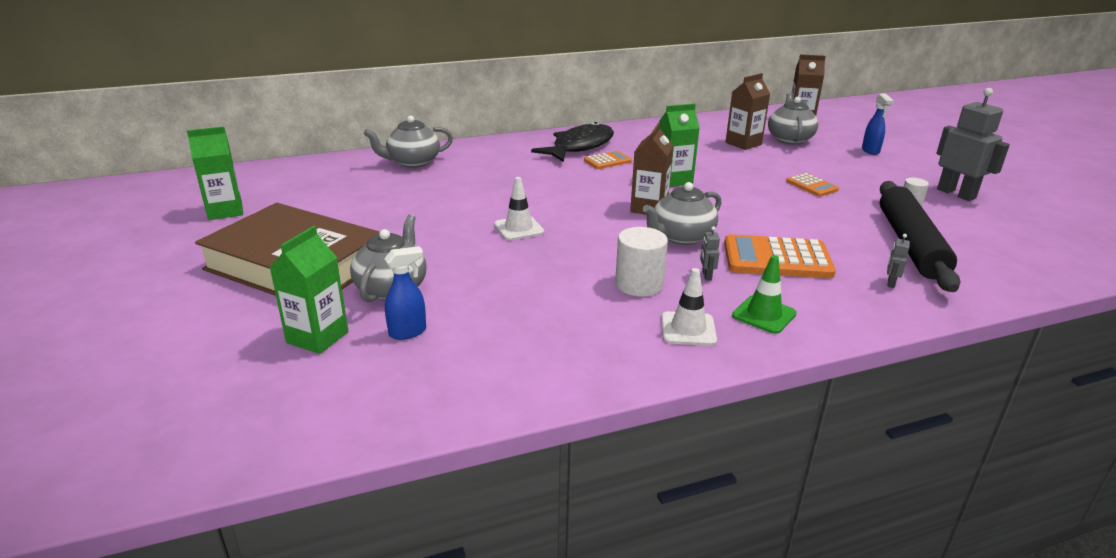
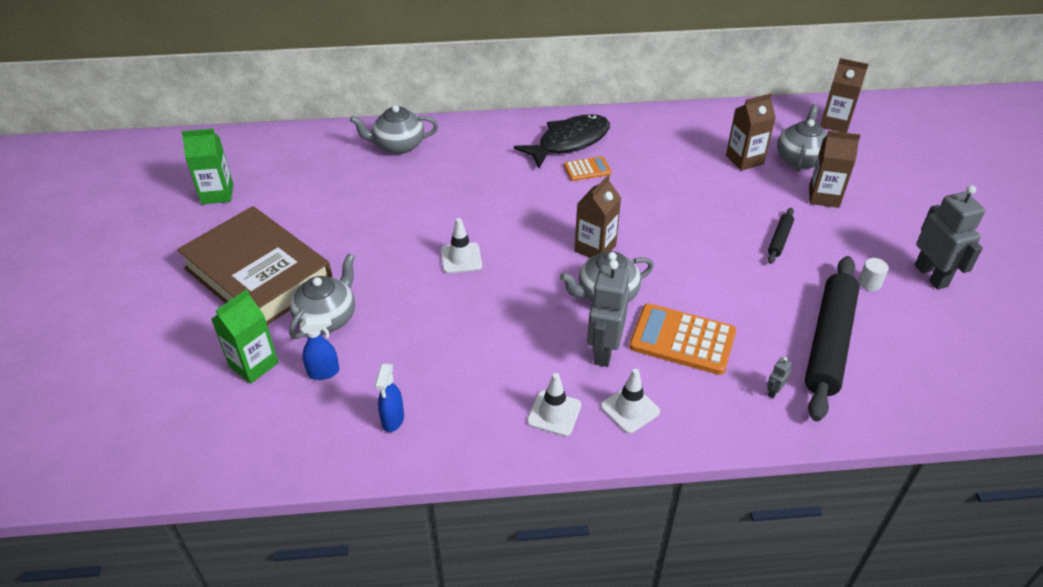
camera: 15 degrees right, 15 degrees up
(639, 284) = (537, 351): white cylinder -> none
(673, 180) = (639, 210): green carton -> none
(706, 276) = (603, 351): grey robot -> grey robot, size x2.43
(764, 315) = (630, 409): green traffic cone -> white traffic cone
(812, 186) = (779, 239): orange calculator -> black rolling pin
(827, 158) = (824, 197): none -> brown carton
(870, 151) = (880, 191): blue spray bottle -> blue spray bottle (393, 420)

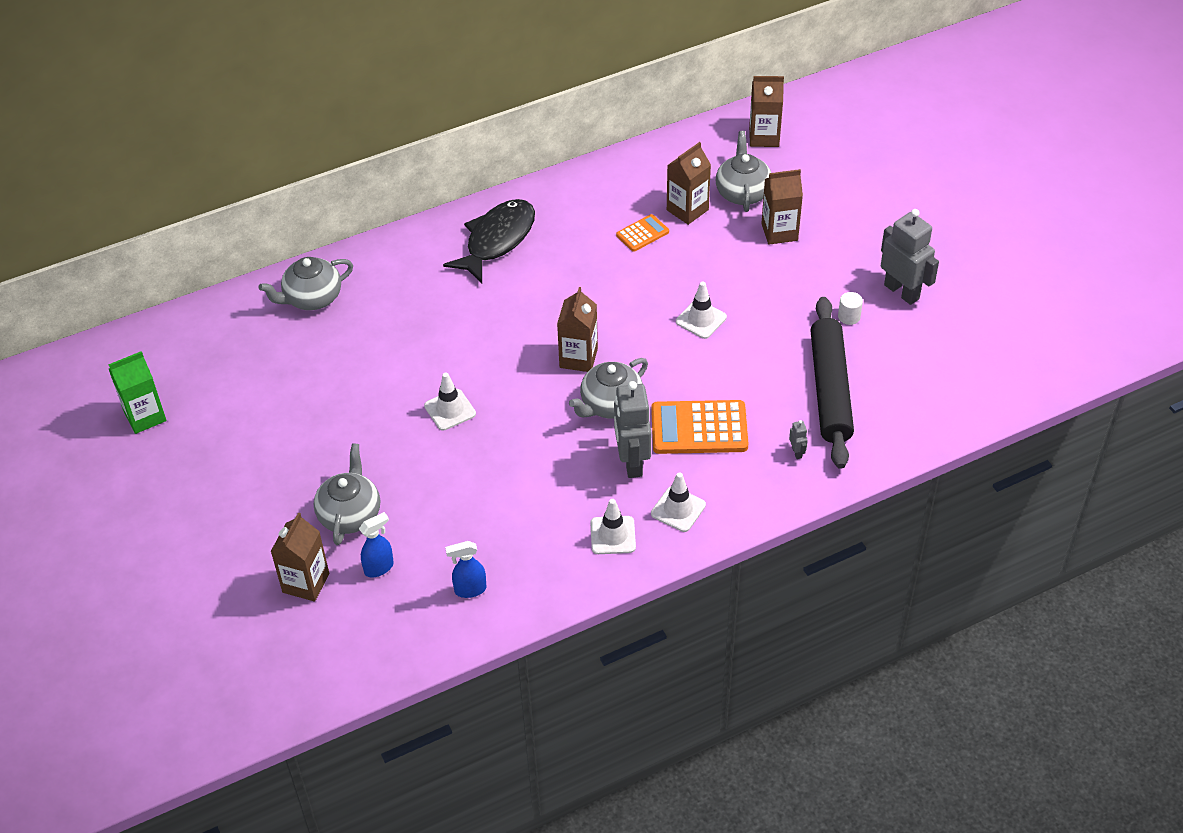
camera: 20 degrees left, 5 degrees up
(253, 364) = (306, 583): green carton -> brown carton
(258, 275) = (251, 492): brown book -> none
(393, 420) = (470, 590): blue spray bottle -> blue spray bottle turned 90 degrees clockwise
(587, 169) = (531, 269): orange calculator -> orange calculator (642, 233)
(722, 247) = (701, 319): none -> white traffic cone
(773, 392) = (797, 452): grey robot -> grey robot turned 150 degrees clockwise
(779, 239) = (752, 294): black rolling pin -> none

